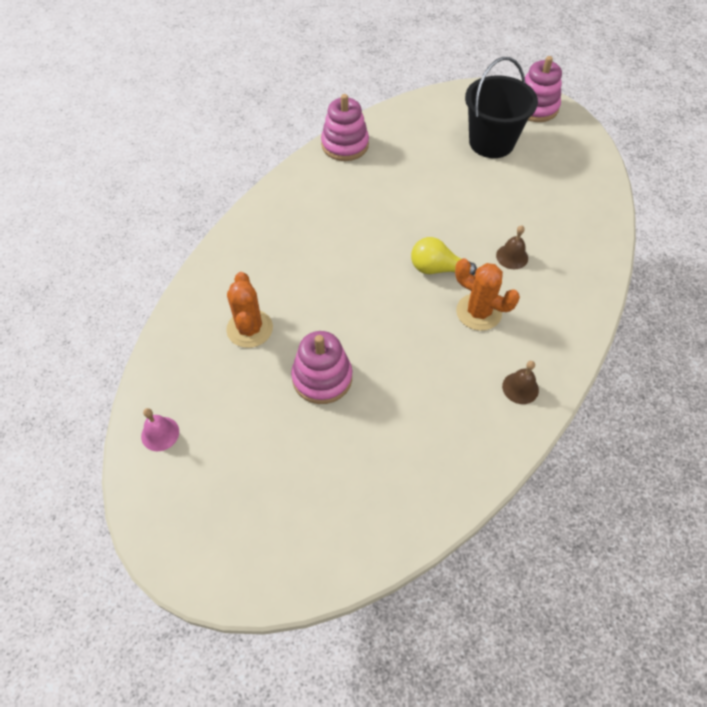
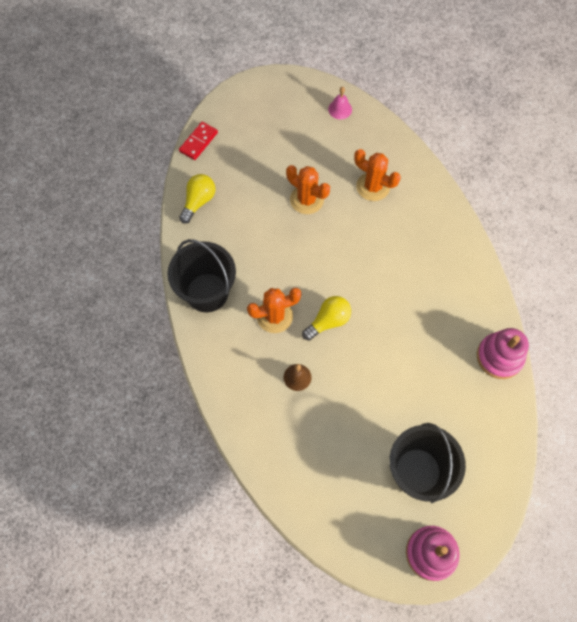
camera: 130 degrees right, 10 degrees up
(322, 378) = (306, 199): pink stacking toy -> orange cactus
(348, 565) = (198, 142): none -> red domino
(430, 488) = (198, 202): none -> yellow light bulb
(520, 388) = (207, 292): brown bell -> black bucket

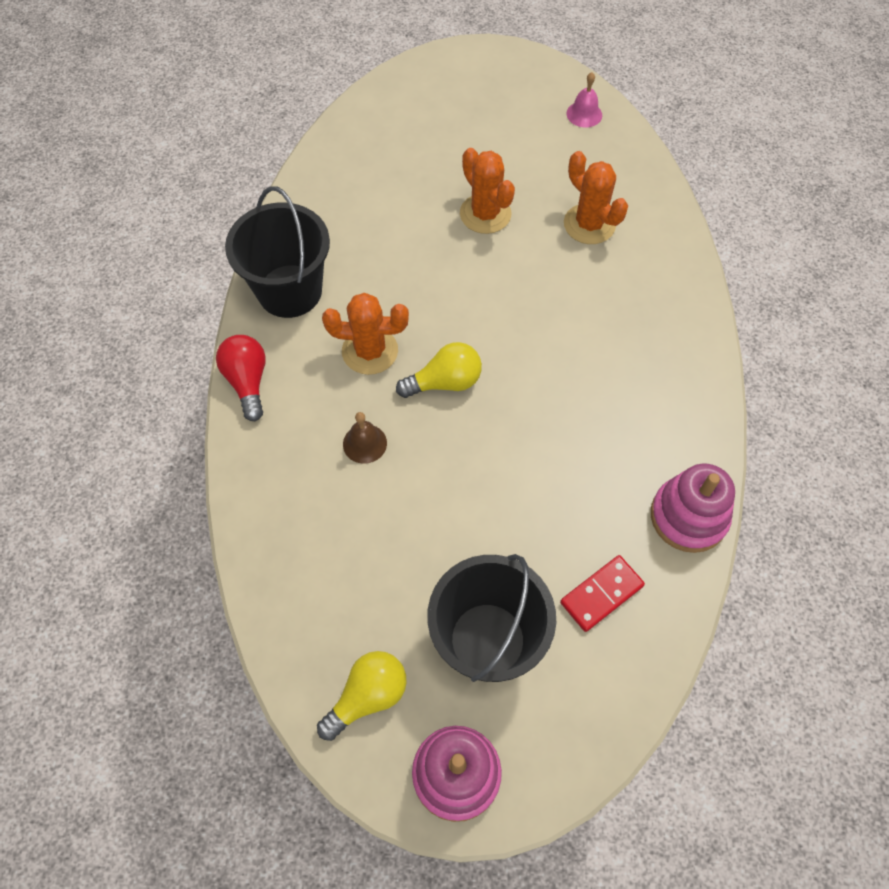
camera: 20 degrees right, 5 degrees down
(198, 142) = (368, 102): red domino -> red domino (601, 594)
(198, 202) = (333, 174): yellow light bulb -> yellow light bulb (367, 696)
(208, 362) = (248, 382): none -> red light bulb

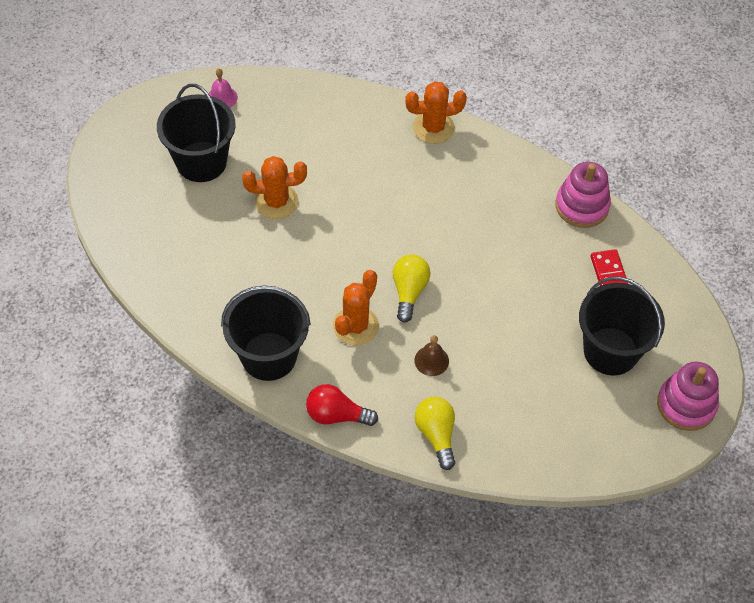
camera: 65 degrees left, 5 degrees down
(367, 696) = (616, 433): yellow light bulb -> yellow light bulb (436, 435)
(493, 134) = (201, 162): none -> black bucket
(589, 224) = (327, 145): orange cactus -> orange cactus (433, 128)

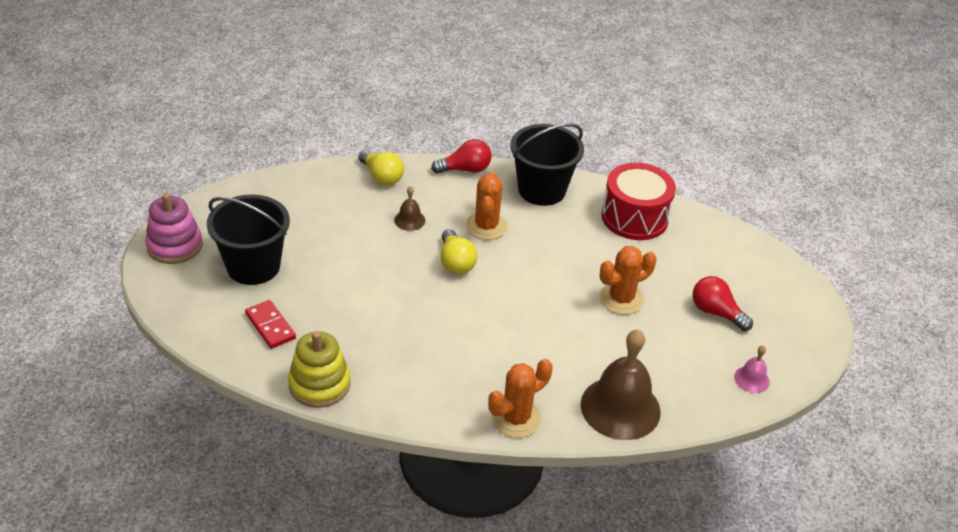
camera: 155 degrees right, 15 degrees down
(196, 287) = (634, 217): none -> red drum
(201, 162) = (716, 312): black bucket -> red light bulb
(345, 110) = (620, 408): none -> brown bell
(582, 206) = (319, 384): pink stacking toy -> yellow stacking toy

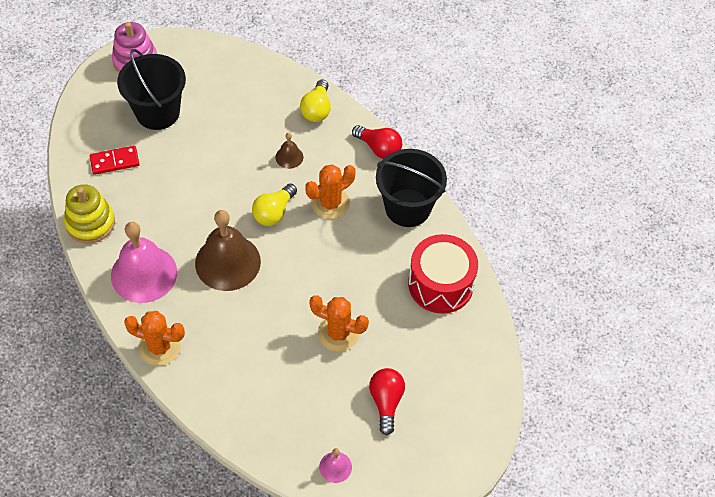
camera: 50 degrees right, 15 degrees up
(270, 326) = (115, 161): red domino -> red domino turned 60 degrees clockwise
(422, 381) = (144, 274): none -> pink bell
(620, 408) = (226, 401): brown bell -> brown bell (227, 262)

